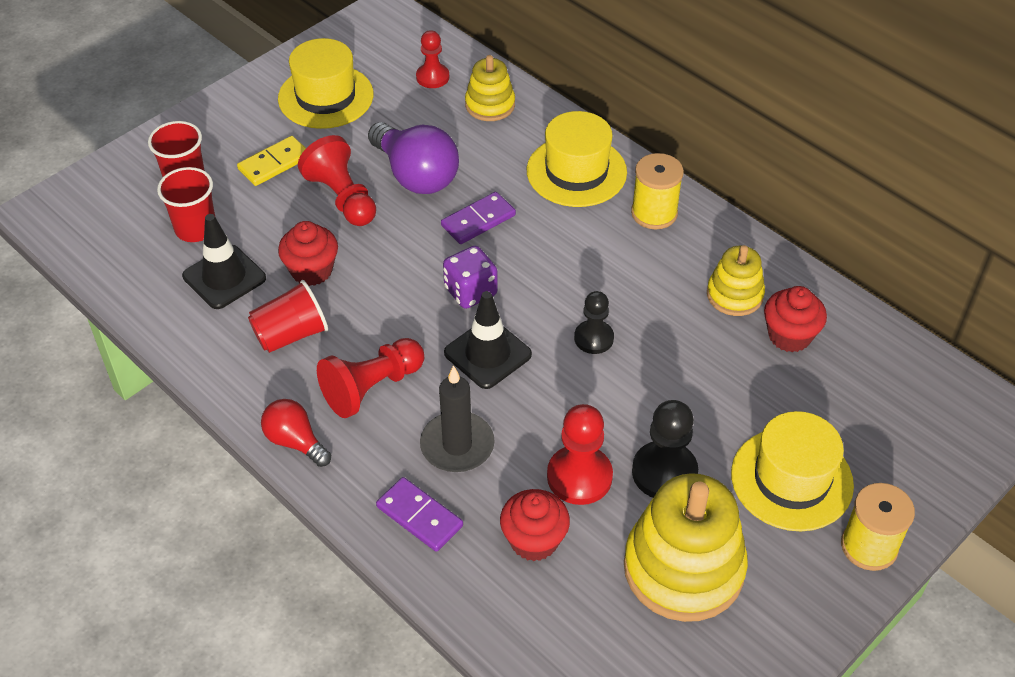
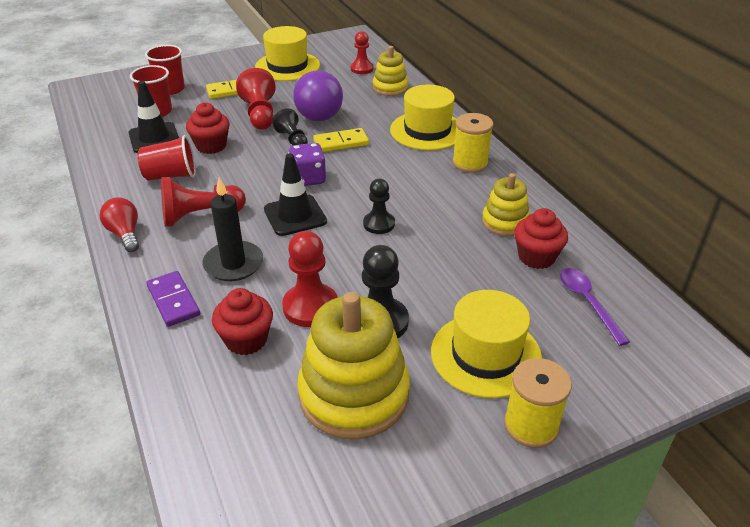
camera: 20 degrees right, 10 degrees down
(412, 232) = (292, 140): none -> black pawn
(478, 220) = (341, 142): purple domino -> yellow domino
(866, 382) = (587, 303): none -> purple spoon

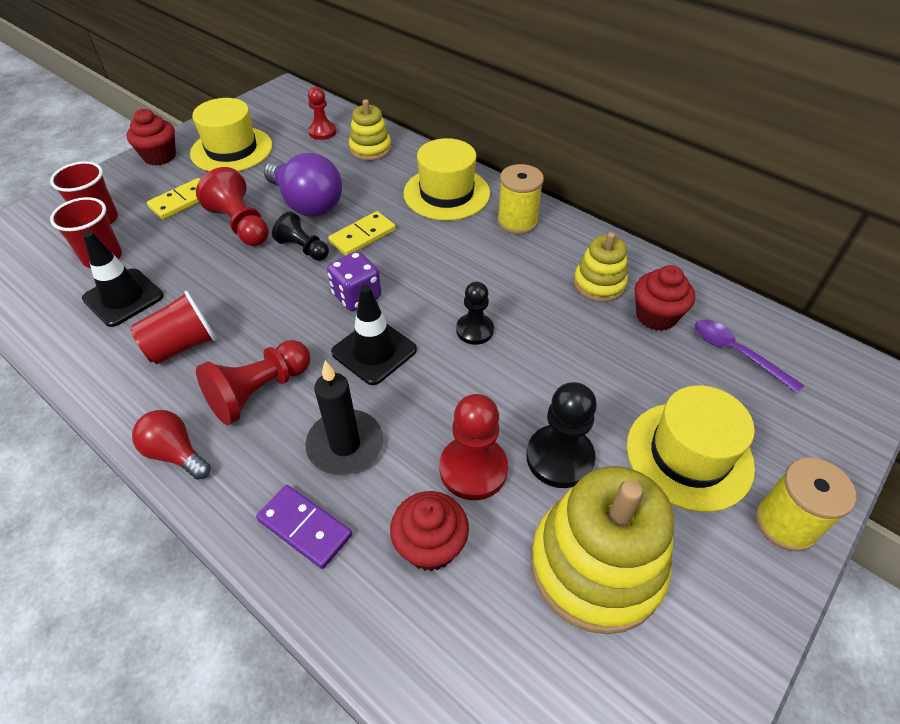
camera: 25 degrees left, 10 degrees up
(211, 146) = (207, 287): red cupcake -> red cupcake (160, 156)

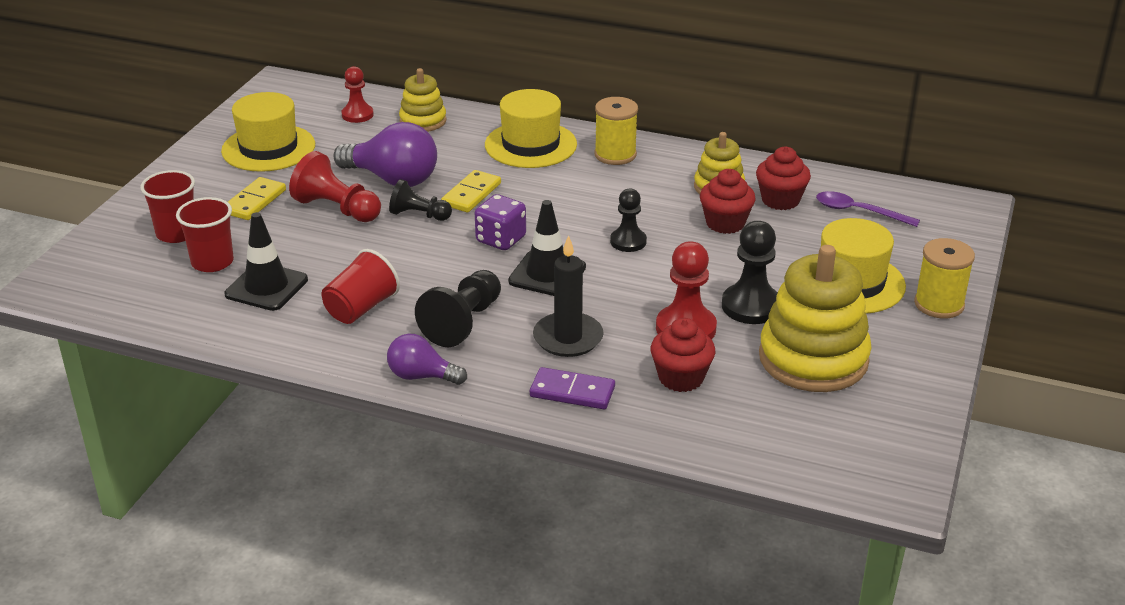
camera: 20 degrees left, 15 degrees down
(160, 156) = (190, 168): red cupcake -> red cupcake (725, 223)
(176, 453) = (422, 376): red light bulb -> purple light bulb
(259, 392) = (463, 322): red pawn -> black pawn

